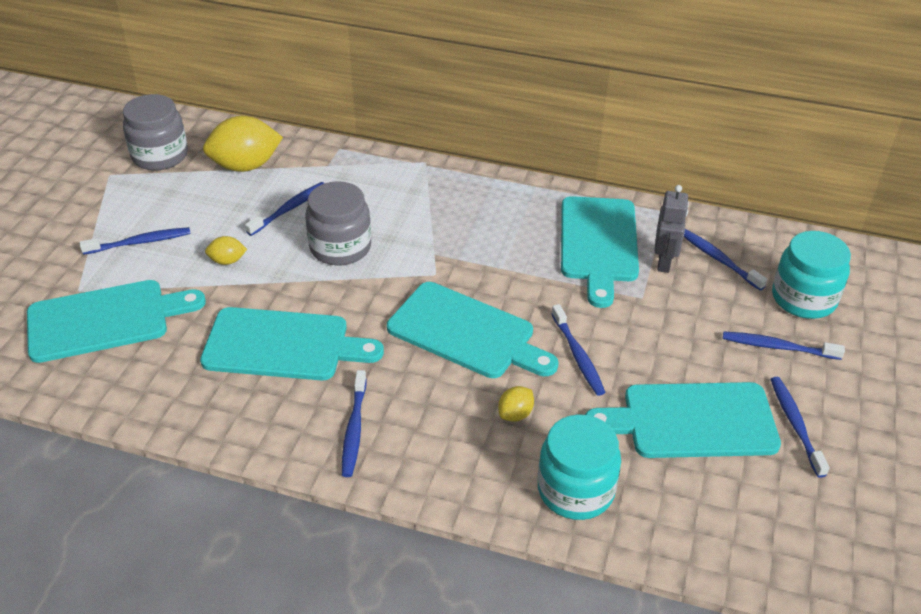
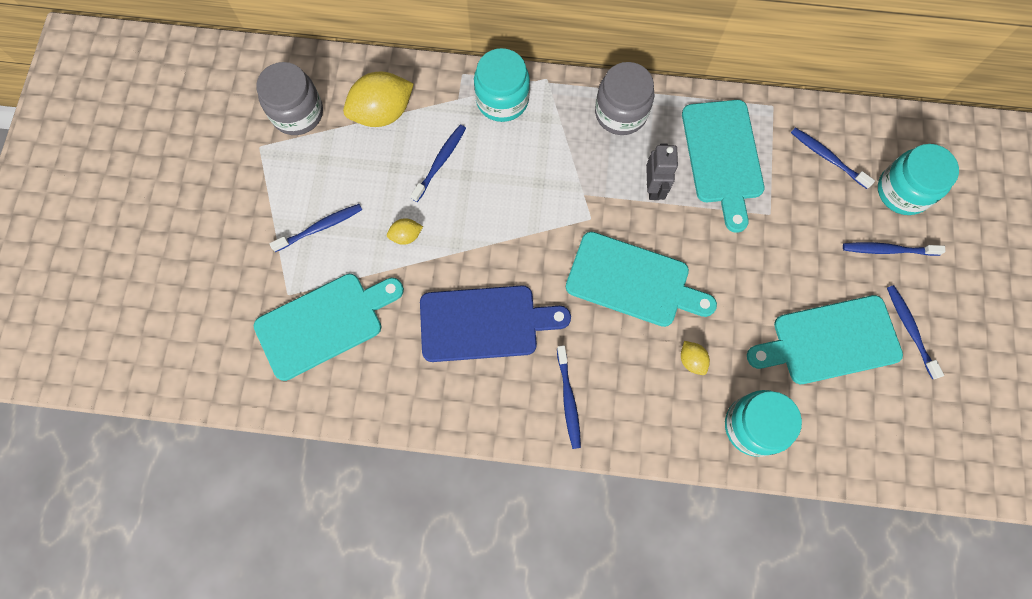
camera: 10 degrees left, 30 degrees up
(283, 345) = (485, 323): turquoise cutting board -> blue cutting board
(340, 247) = (500, 201): grey jar -> grey jar (620, 113)
(373, 171) = (502, 100): none -> turquoise jar
(515, 414) = (691, 360): yellow lemon -> yellow lemon turned 60 degrees counterclockwise
(577, 355) = (729, 289): blue toothbrush -> none
(664, 262) = (782, 169): grey robot -> grey robot (654, 187)

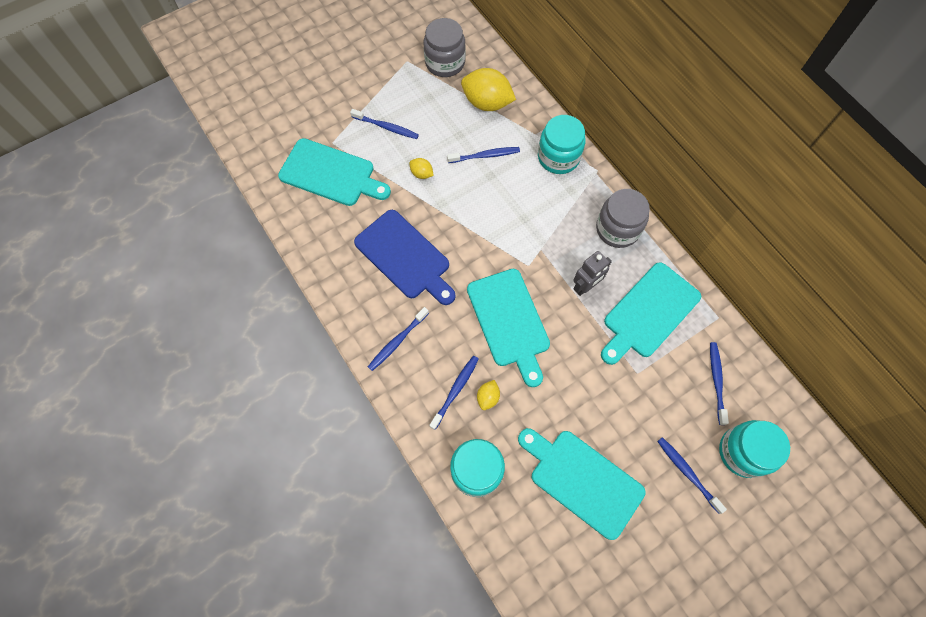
camera: 50 degrees right, 5 degrees down
(910, 330) = (641, 532): blue toothbrush -> blue toothbrush (455, 391)

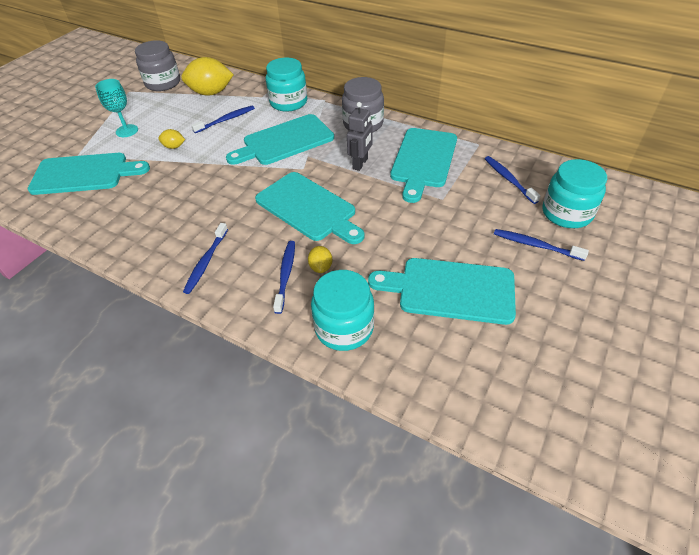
camera: 25 degrees left, 20 degrees down
(386, 127) = (127, 131): blue toothbrush -> turquoise goblet
(405, 257) = (184, 202): blue cutting board -> none
(528, 217) = (284, 141): none -> turquoise cutting board

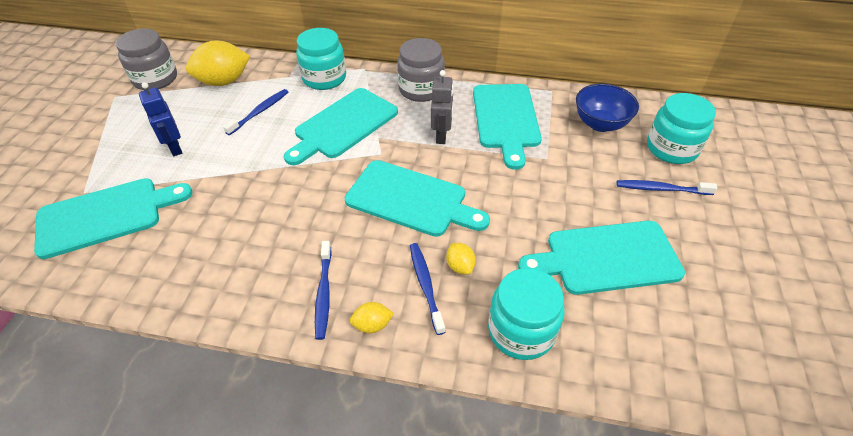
camera: 20 degrees left, 0 degrees up
(127, 131) = (137, 148): turquoise goblet -> none
(152, 135) = (174, 148): none -> blue robot
(174, 147) = (210, 157): yellow lemon -> yellow lemon (372, 325)
(509, 179) = (600, 124): blue toothbrush -> blue bowl

